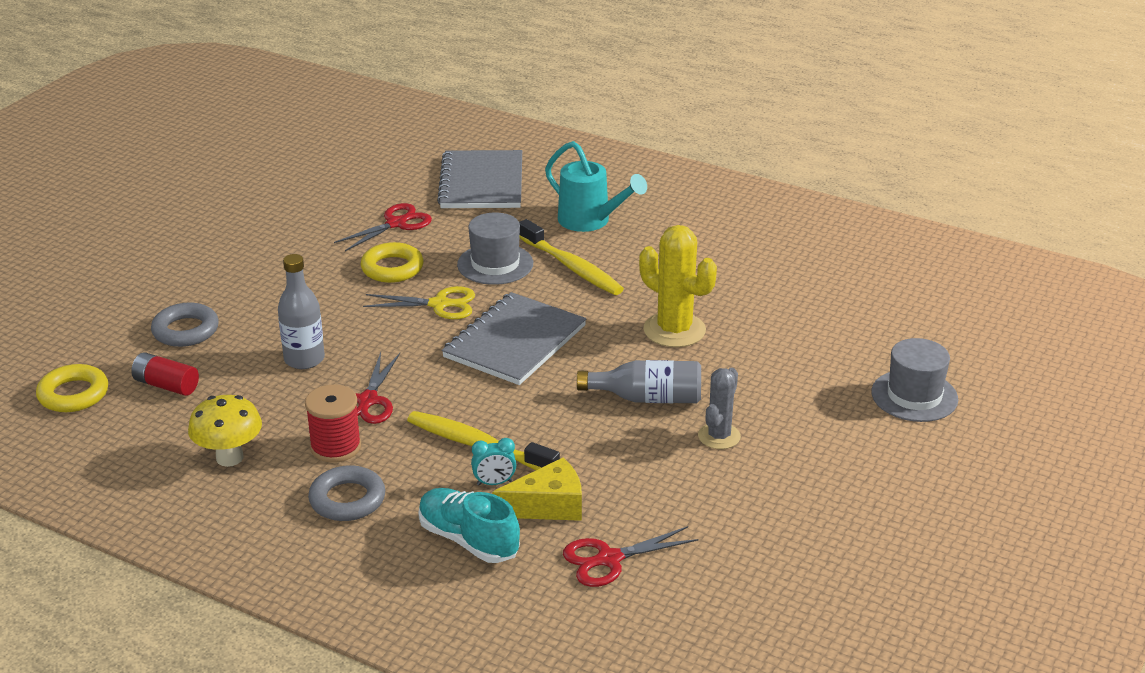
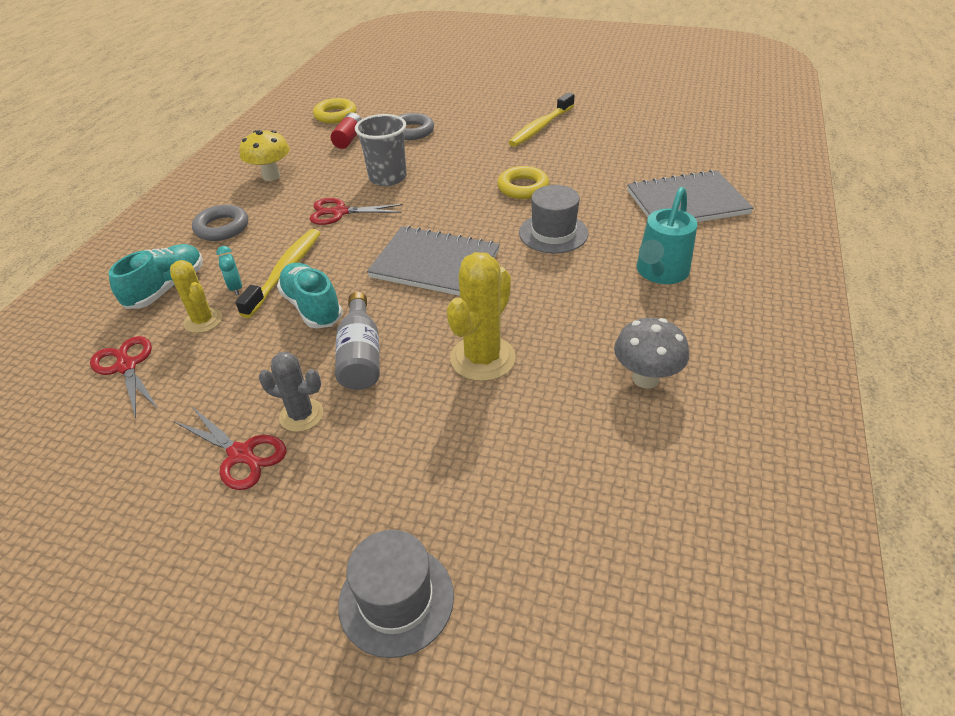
camera: 80 degrees right, 10 degrees up
(304, 359) = (387, 178): grey bottle -> grey cup
(335, 447) = (283, 211): red spool -> none
(396, 224) = (591, 176): red scissors -> red scissors (241, 454)
(439, 304) = (479, 218): yellow scissors -> none
(548, 506) = (203, 321): yellow cheese -> yellow cactus
(556, 427) = (312, 307): none -> turquoise shoe
(572, 267) = (569, 275): yellow toothbrush -> yellow toothbrush (540, 127)
(725, 257) = (645, 378): none -> grey mushroom

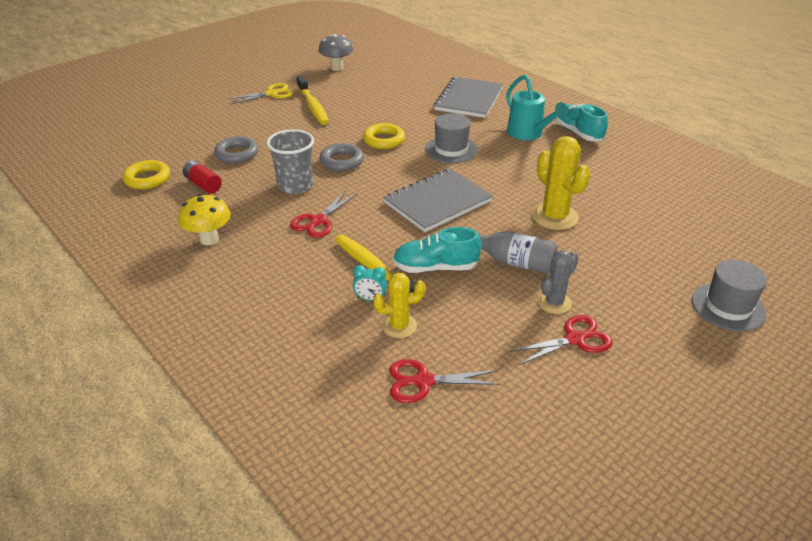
camera: 60 degrees left, 5 degrees down
(167, 288) = (328, 338): turquoise shoe -> turquoise shoe (577, 133)
(222, 227) = (264, 286): grey ring -> grey ring (341, 161)
(537, 100) = (271, 94): none -> yellow scissors
(645, 378) = (614, 173): grey mushroom -> grey mushroom (337, 68)

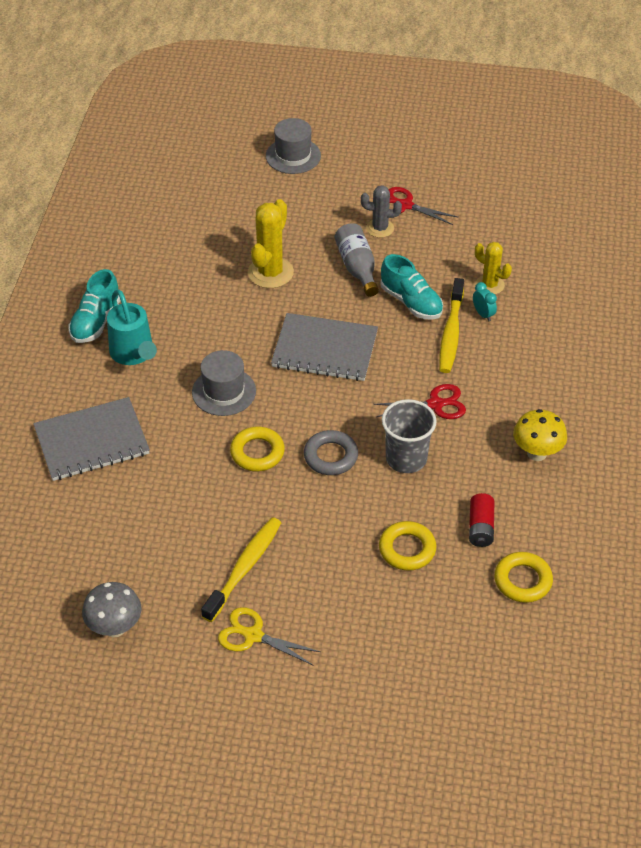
camera: 130 degrees left, 10 degrees up
(237, 154) = (407, 549): grey ring -> yellow ring
(423, 381) = (519, 248): red scissors -> none
(528, 134) = (133, 354): turquoise watering can -> turquoise watering can turned 135 degrees clockwise

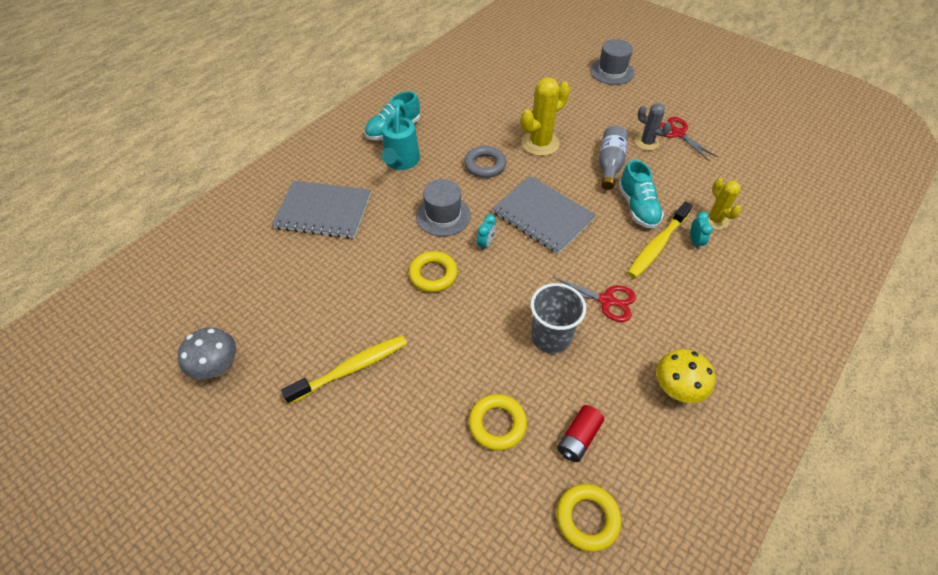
camera: 30 degrees right, 5 degrees up
(253, 635) = (312, 436): yellow scissors -> none
(287, 401) = (486, 243): none -> turquoise clock
(330, 456) = (488, 305): grey ring -> grey ring (485, 165)

